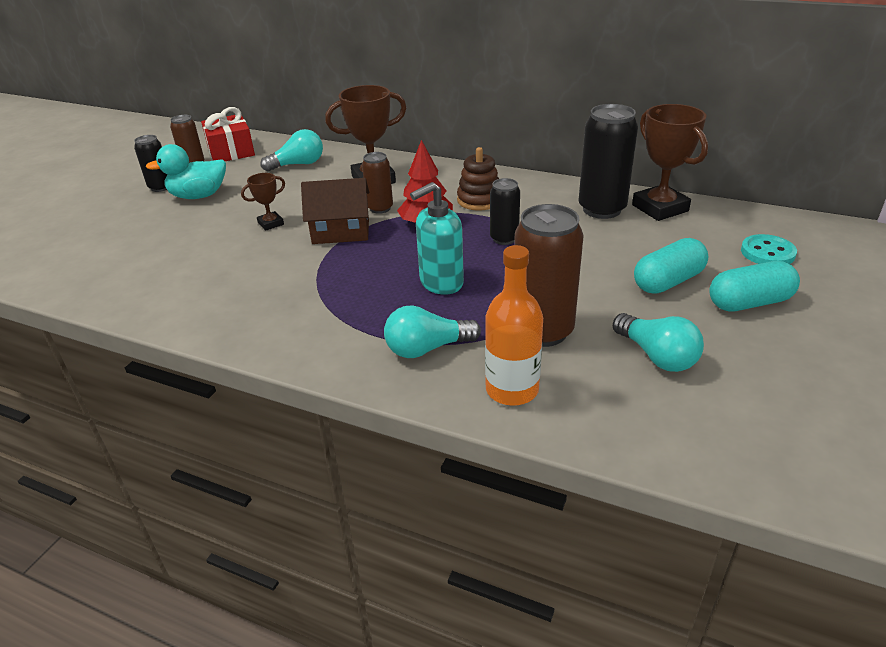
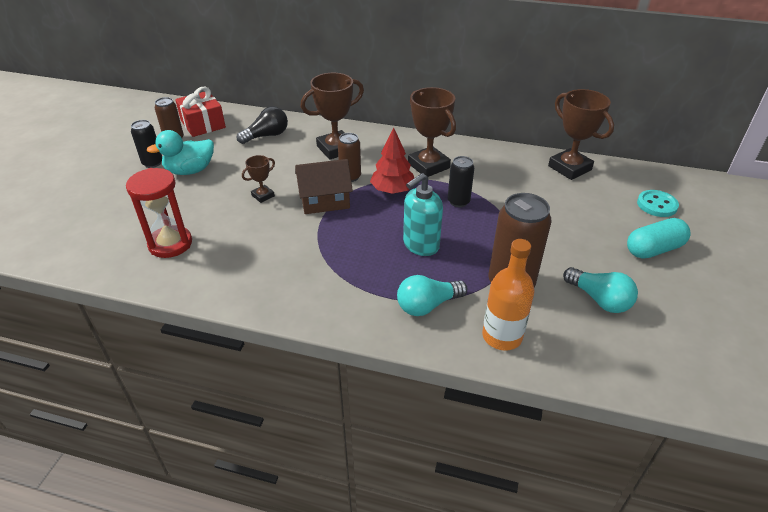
camera: 10 degrees left, 5 degrees up
(147, 267) = (170, 244): none -> red hourglass
(298, 164) = (266, 136): turquoise light bulb -> black light bulb
(479, 200) = (428, 166): brown stacking toy -> brown trophy
(602, 209) = (526, 171): black can -> none
(668, 281) = (591, 234): turquoise capsule -> none

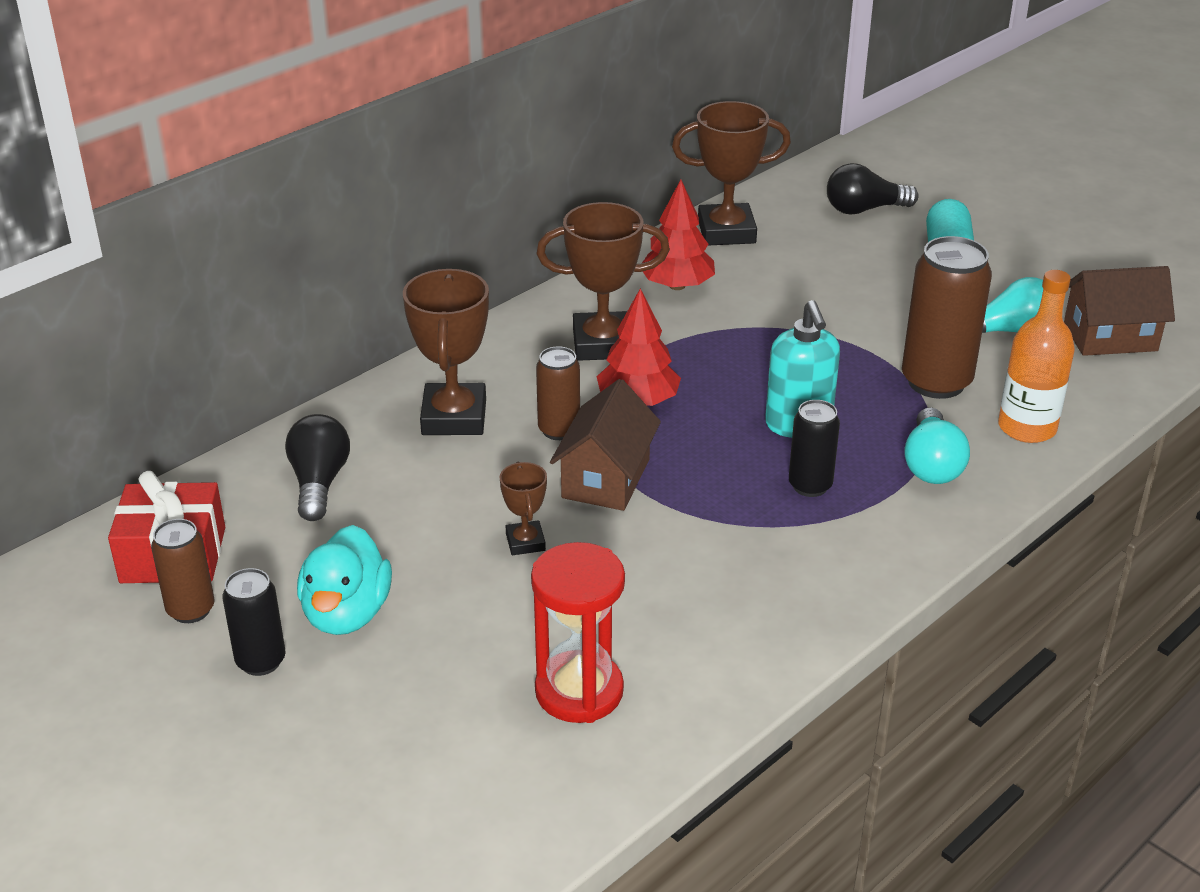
camera: 60 degrees left, 5 degrees down
(458, 202) = (723, 353): black can -> black can (810, 486)
(501, 169) = (677, 286): none -> red tree
(648, 350) = (1110, 337): none -> brown house
(657, 205) = (864, 209): turquoise button -> black light bulb

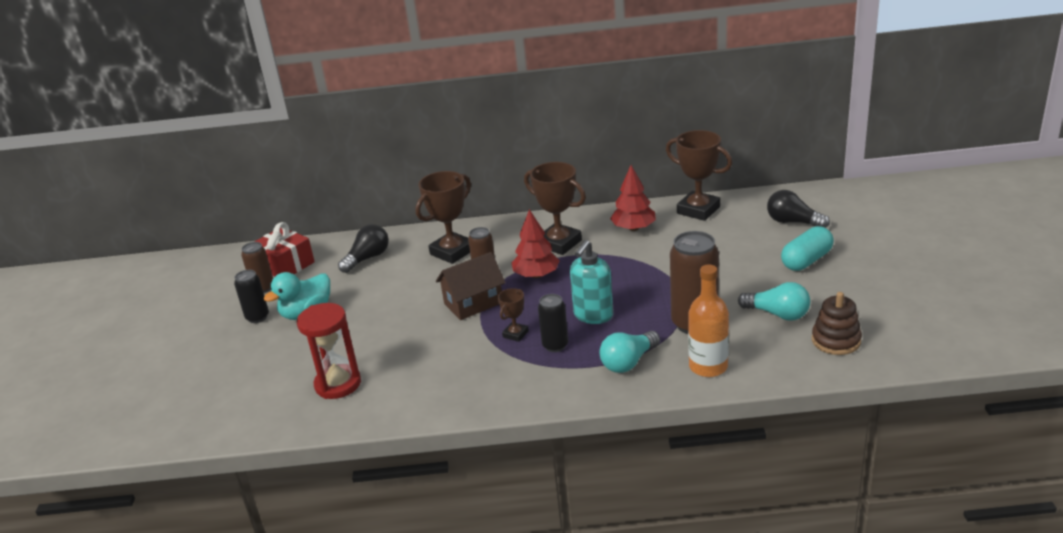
camera: 45 degrees right, 5 degrees down
(525, 542) = (404, 315): brown trophy -> brown trophy (515, 334)
(1110, 337) = (836, 341): brown house -> brown stacking toy

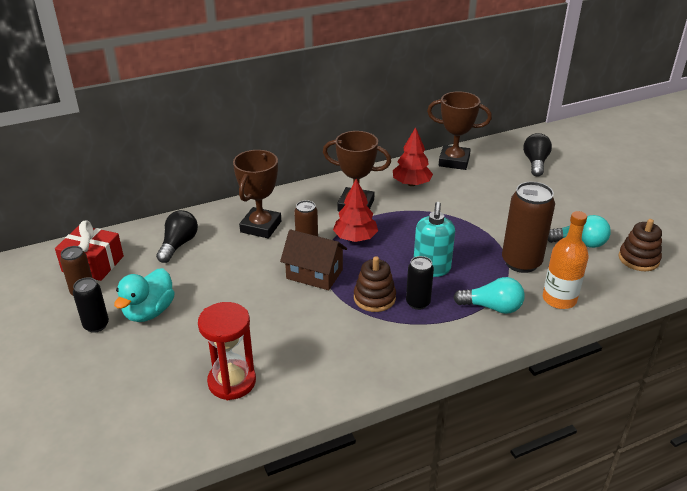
camera: 25 degrees left, 5 degrees up
(473, 303) = (314, 274): brown house -> brown house turned 75 degrees clockwise
(515, 334) = (374, 298): brown trophy -> brown stacking toy
(628, 362) = (492, 307): turquoise light bulb -> turquoise light bulb turned 105 degrees counterclockwise
(793, 222) = (535, 163): black light bulb -> black light bulb turned 90 degrees clockwise
(806, 261) = (568, 194): turquoise capsule -> none

